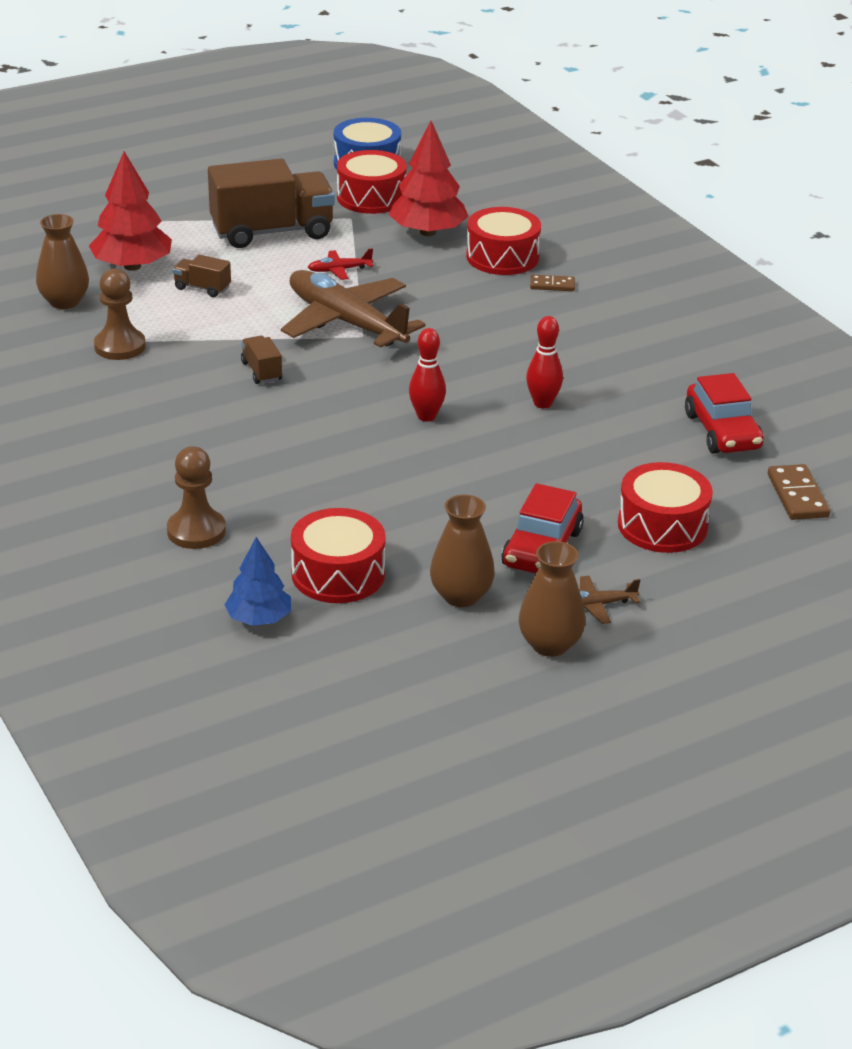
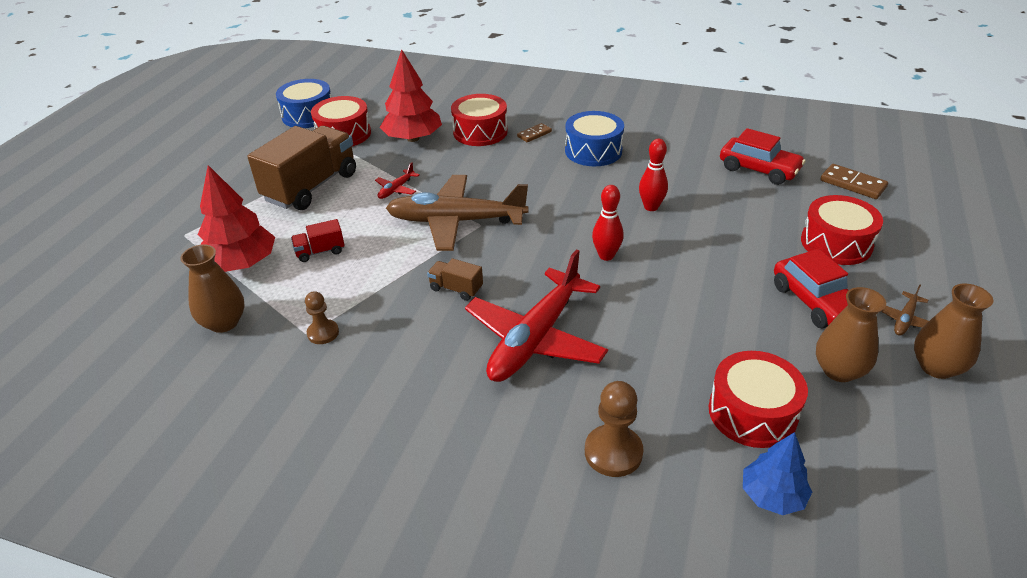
camera: 40 degrees left, 5 degrees up
(120, 346) = (323, 333): brown pawn -> brown pawn, size x0.64
(202, 288) = (320, 251): brown truck -> red truck
(264, 437) = (536, 338): none -> red plane
(582, 329) = (593, 151): none -> blue drum

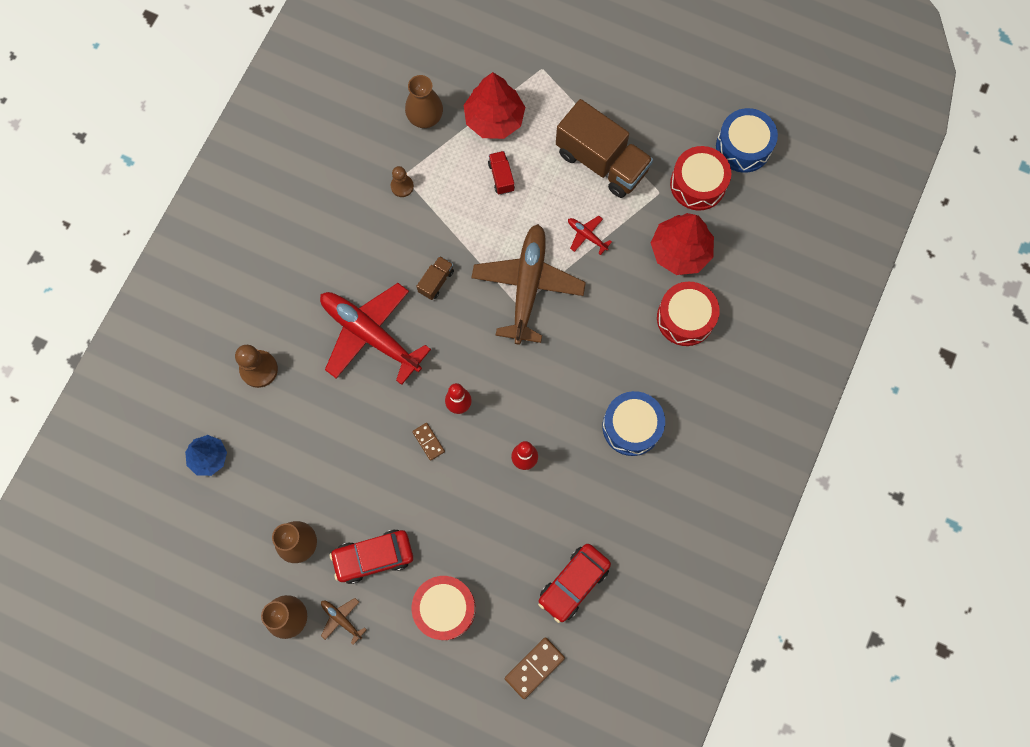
camera: 95 degrees right, 35 degrees up
(534, 134) = (673, 372): brown domino -> brown domino (428, 442)
(752, 412) = (273, 468): red drum -> none

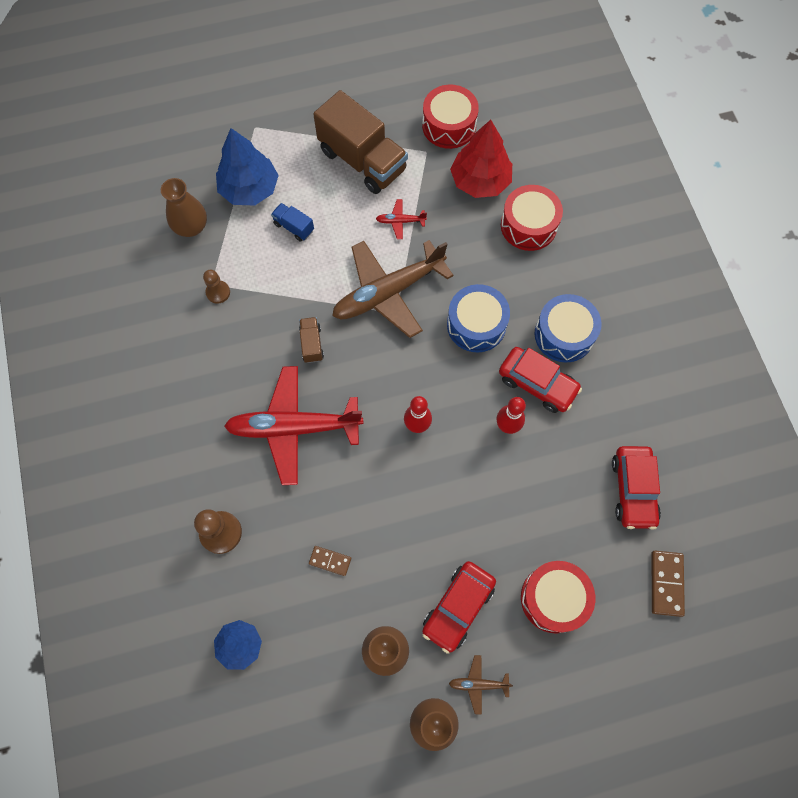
camera: 40 degrees left, 5 degrees down
(428, 442) = (418, 474): brown domino -> brown domino (330, 561)
(494, 119) = (249, 189): red tree -> blue tree
(501, 177) = (294, 227): red truck -> blue truck
(527, 286) = (389, 292): brown plane -> brown plane turned 90 degrees counterclockwise
(576, 447) = (537, 384): none -> red car
(601, 161) = (362, 161): brown truck -> brown truck turned 45 degrees clockwise
(743, 147) = (457, 77): blue drum -> blue drum (476, 325)

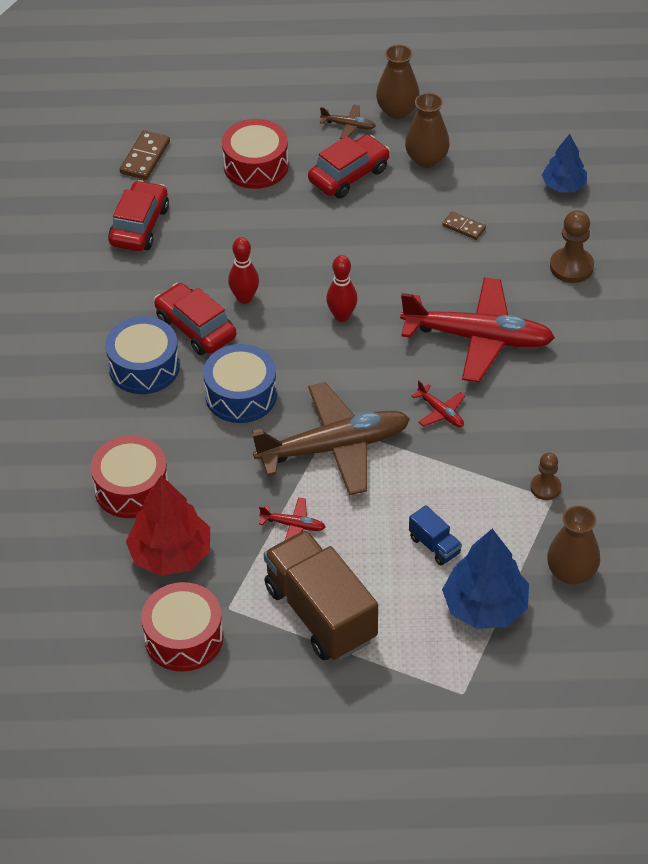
camera: 165 degrees left, 20 degrees down
(312, 344) = (440, 412): brown truck -> red plane

